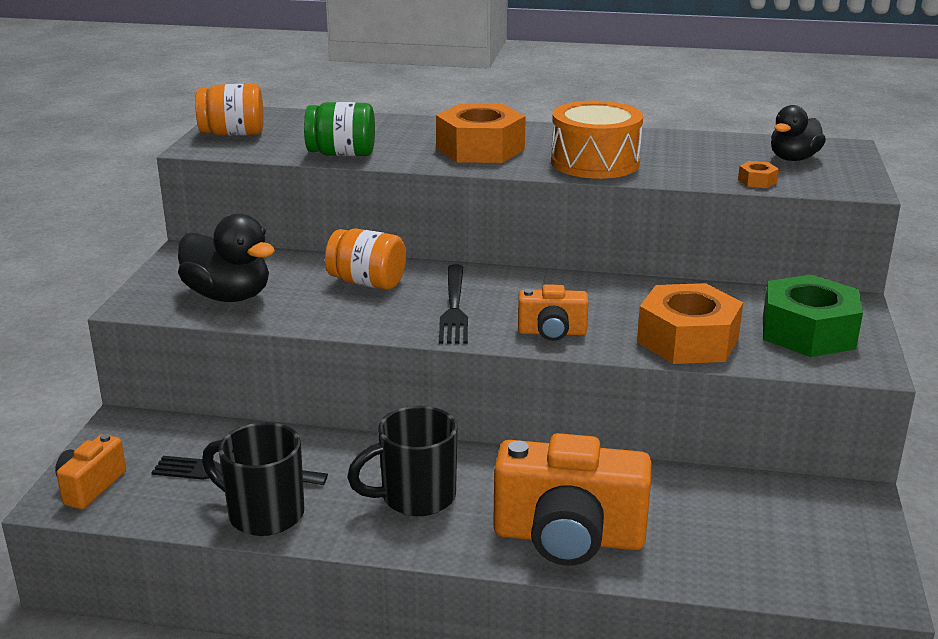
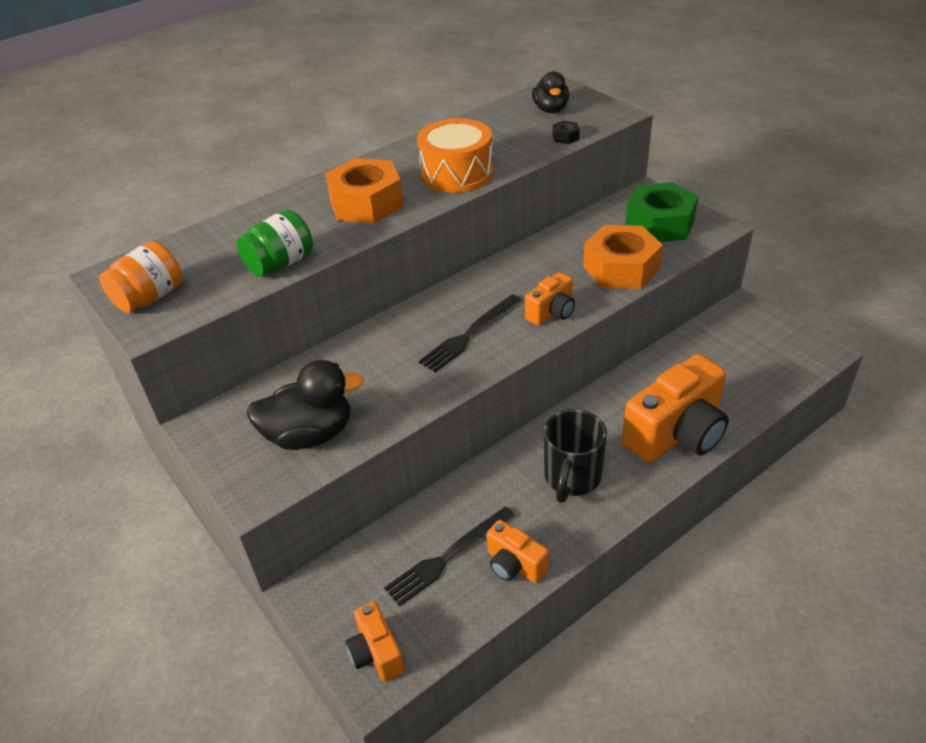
camera: 45 degrees left, 15 degrees up
(263, 514) = (514, 565): black mug -> orange camera
(367, 283) = (383, 355): orange jar -> none
(454, 307) = (469, 335): black fork -> black fork turned 90 degrees clockwise
(757, 181) = (565, 137): orange nut -> black nut

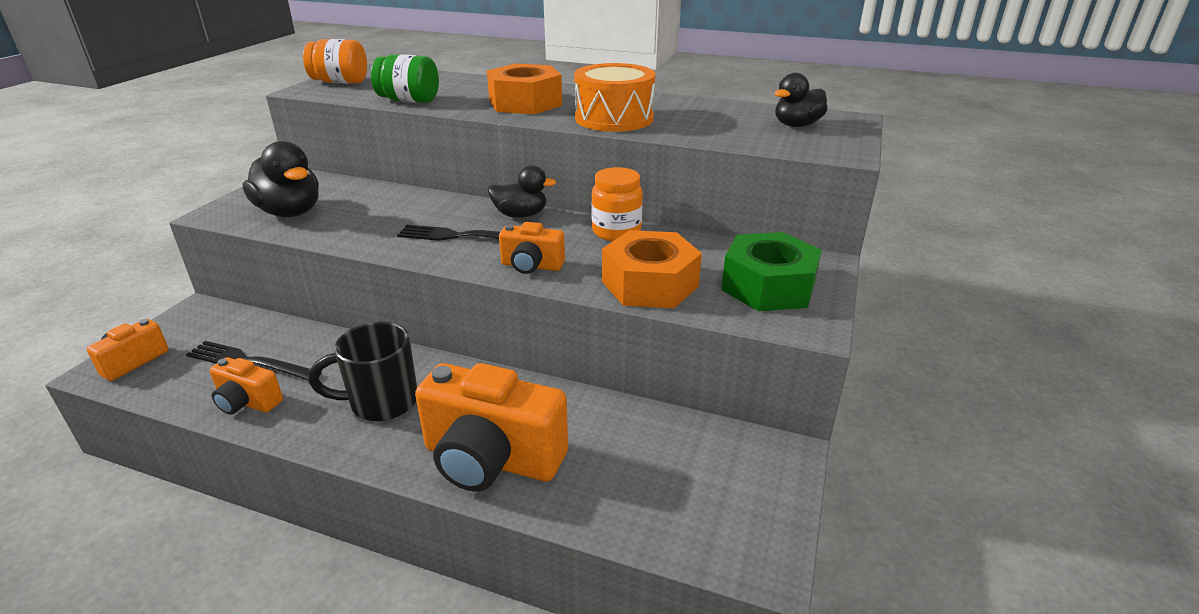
camera: 55 degrees right, 10 degrees down
(456, 294) = (520, 215): none -> black duck
(514, 565) = (247, 402): orange camera -> orange camera turned 75 degrees counterclockwise
(530, 257) = (616, 232): none -> orange jar
(565, 137) = (750, 142): black nut -> none

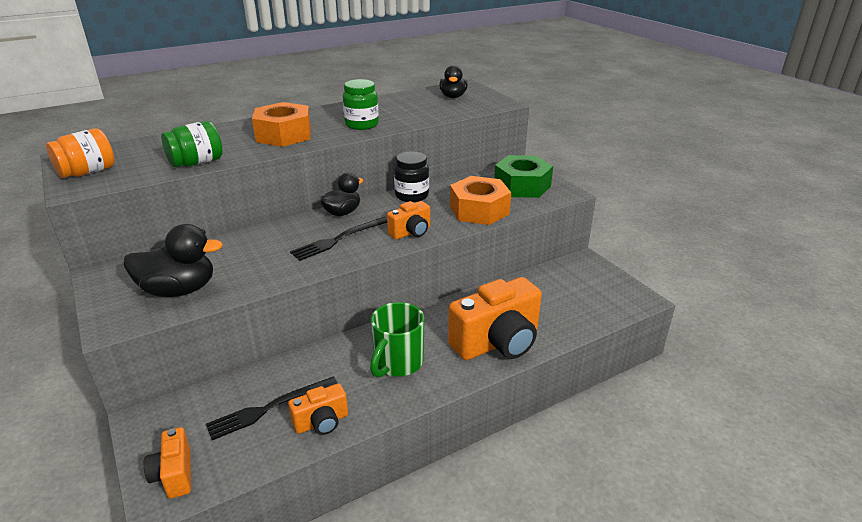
camera: 50 degrees left, 0 degrees up
(381, 402) = (397, 363): black mug -> green mug
(614, 118) = (361, 125): orange drum -> green jar
(616, 232) = (411, 196): orange jar -> black jar

